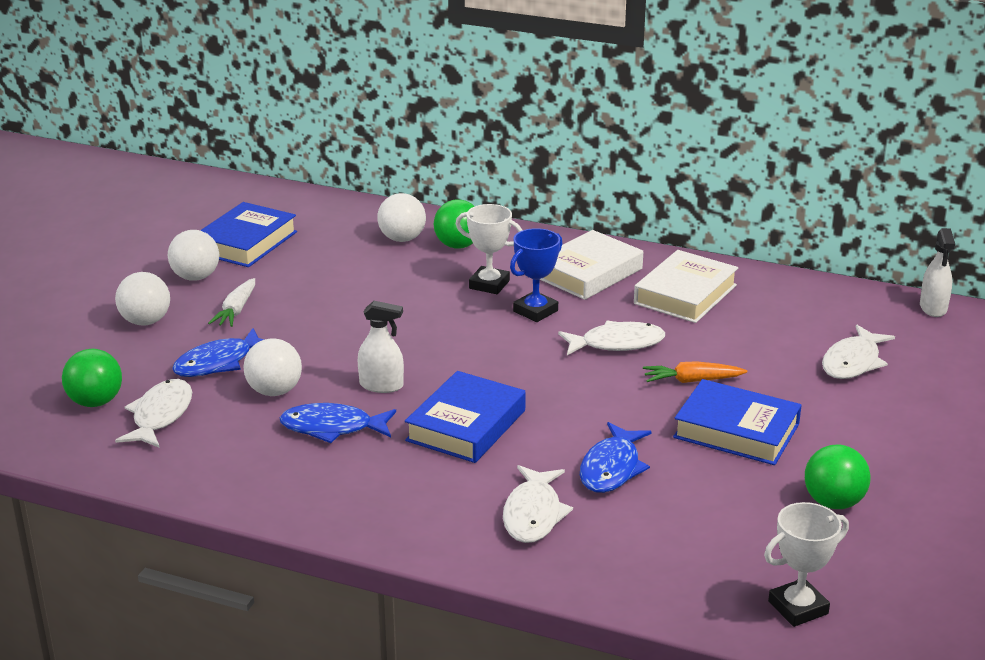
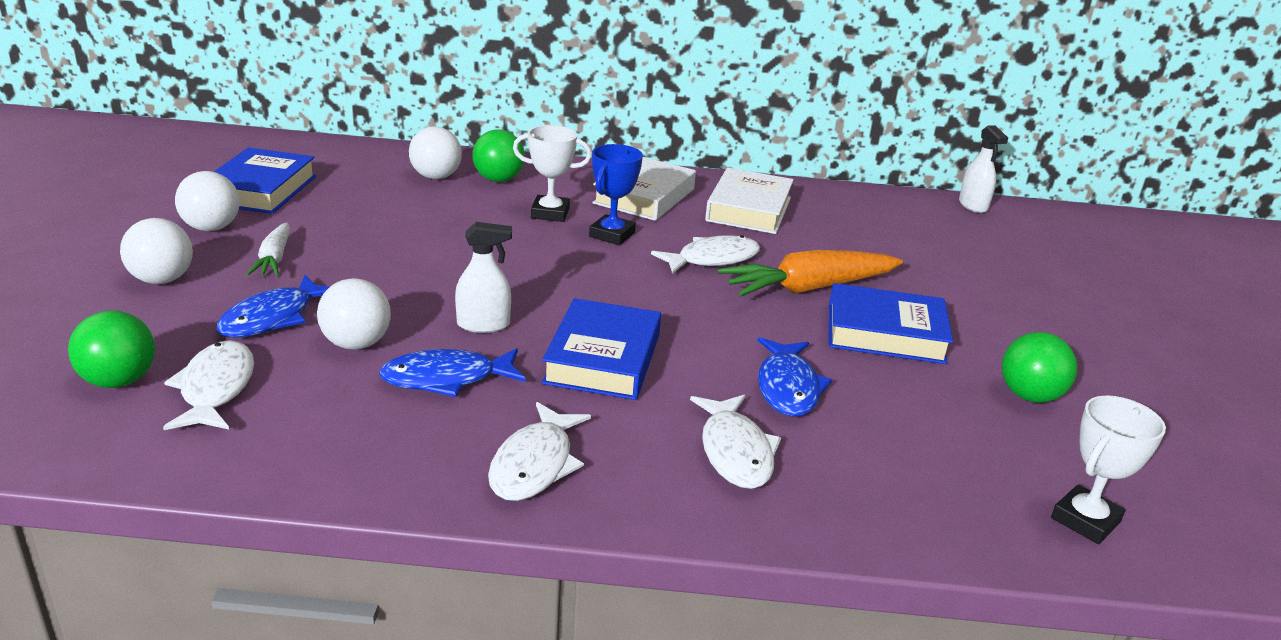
camera: 20 degrees left, 0 degrees up
(692, 381) = (809, 288): orange carrot -> orange carrot, size x1.80
(853, 362) = (942, 257): white fish -> white fish (535, 464)

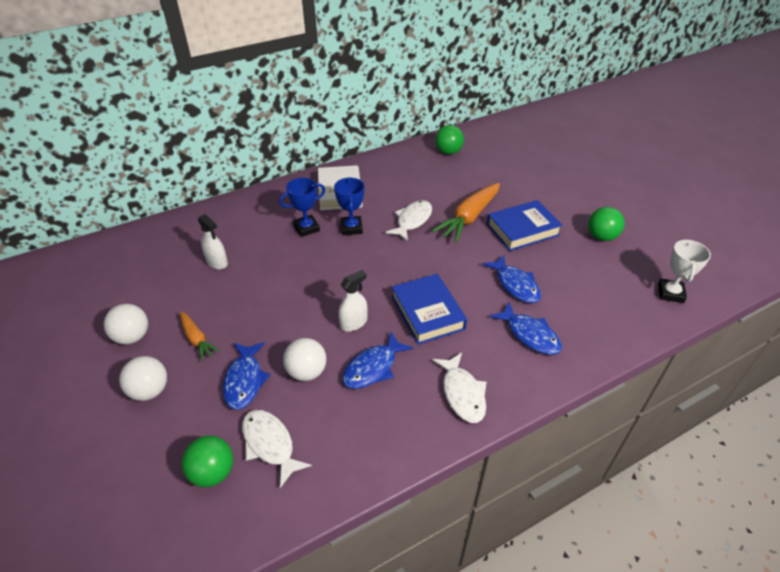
camera: 30 degrees left, 15 degrees up
(261, 189) = (127, 292): blue book -> none
(274, 259) = (197, 339): white carrot -> orange carrot
(436, 177) = (218, 231): white ball -> none
(498, 179) = (254, 216): green ball -> green ball (448, 152)
(550, 213) = (306, 228): white trophy -> blue trophy
(735, 452) = (530, 335): white fish -> blue fish
(749, 209) = (396, 177): white book -> none
(973, 205) = (486, 127): white spray bottle -> white spray bottle (217, 262)

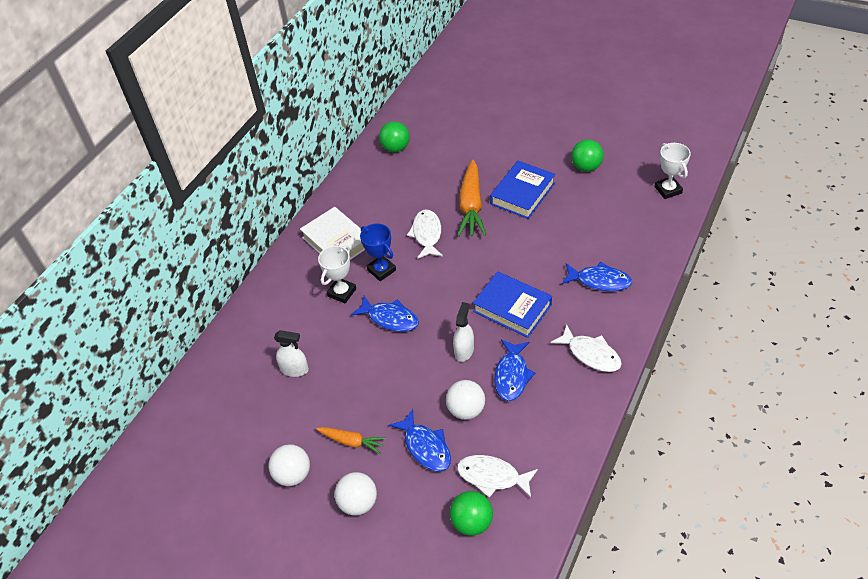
camera: 30 degrees left, 5 degrees up
(306, 228) = (342, 292): blue trophy -> white trophy
(515, 285) = (557, 246): blue fish -> blue fish (390, 318)

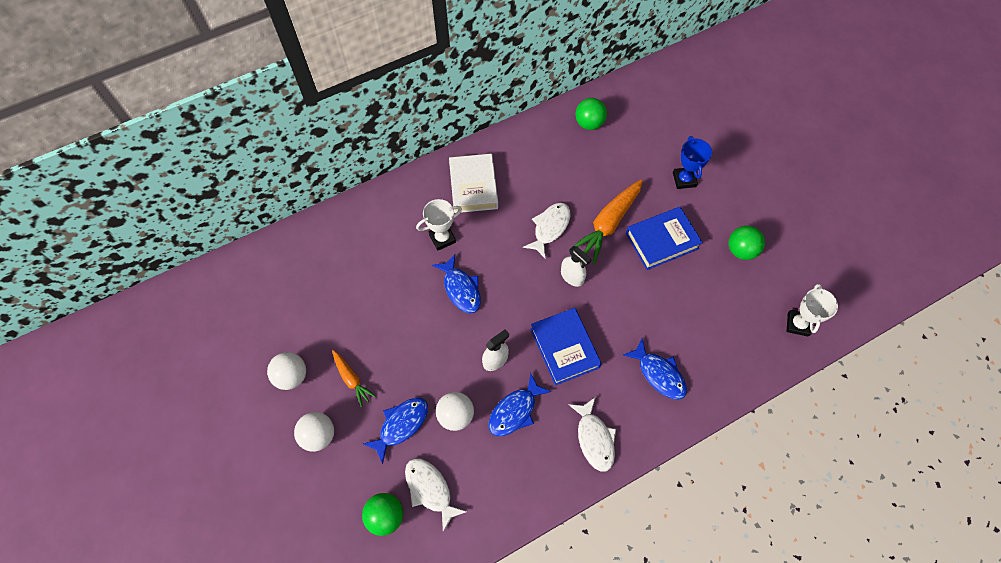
camera: 30 degrees right, 15 degrees up
(295, 369) = (357, 285): white spray bottle -> white spray bottle (572, 277)
(381, 270) = (488, 238): blue trophy -> blue trophy (684, 179)
(425, 447) = (401, 425): blue fish -> blue fish turned 135 degrees counterclockwise

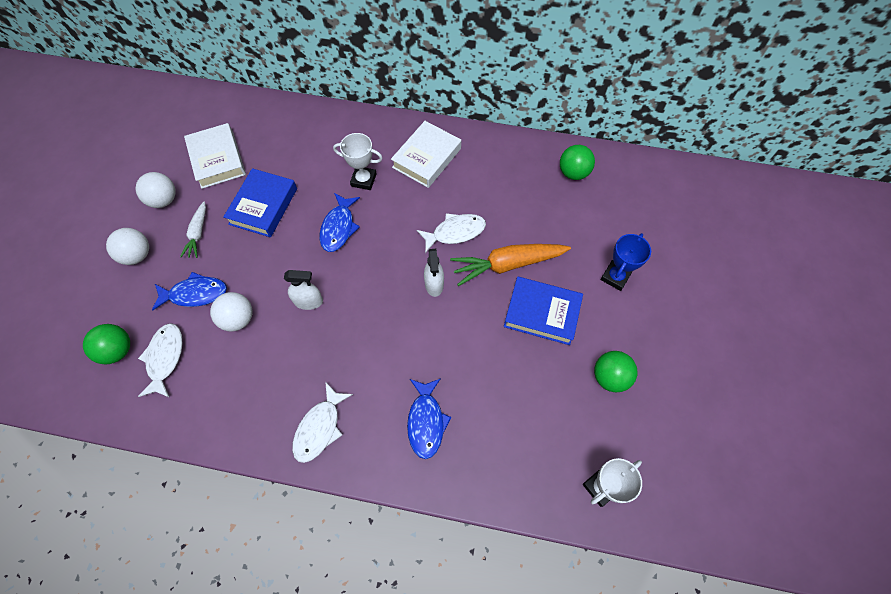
camera: 40 degrees right, 0 degrees up
(302, 310) = (217, 159): none -> white book
(352, 379) = (198, 233): orange carrot -> white carrot
(515, 411) = (283, 352): blue fish -> none
(564, 348) = (370, 335): blue book -> blue book (263, 206)

